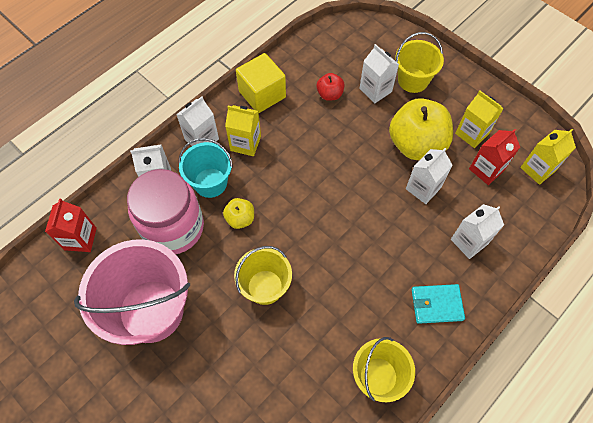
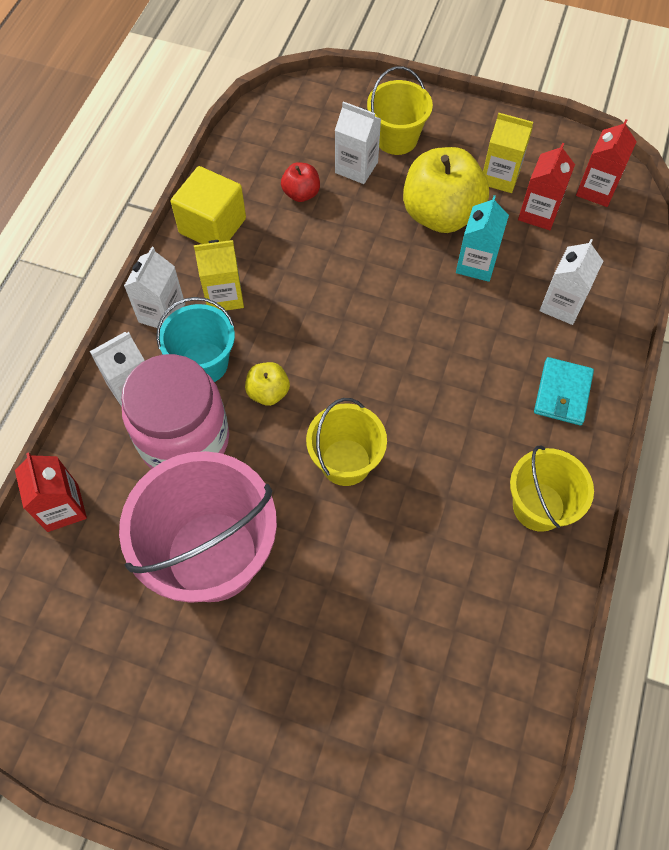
camera: 25 degrees left, 0 degrees up
(423, 188) = (476, 264): white carton -> turquoise carton
(436, 304) = (562, 393): turquoise wallet -> turquoise wallet turned 45 degrees counterclockwise
(537, 169) = (596, 190): yellow carton -> red carton

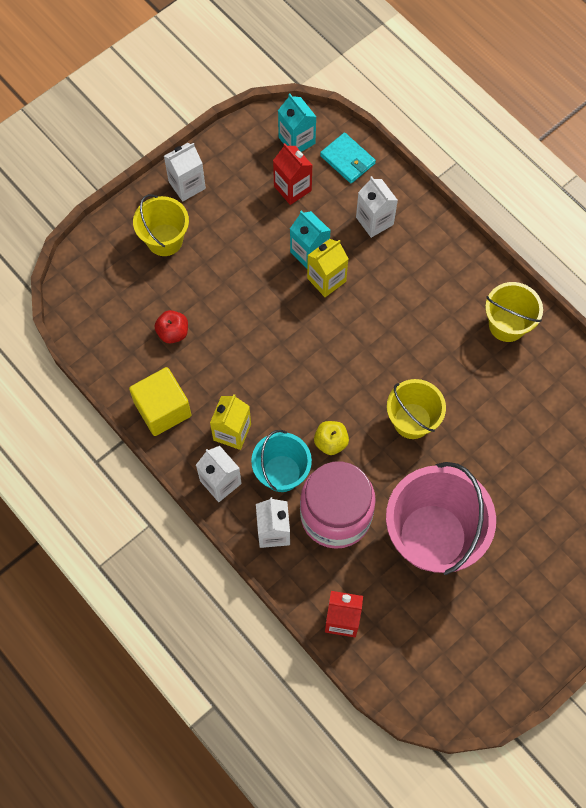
camera: 60 degrees left, 5 degrees up
(356, 167) = (173, 282): white carton -> white carton (187, 185)
(440, 214) = (253, 250): yellow apple -> none
(500, 177) = (245, 193): yellow carton -> yellow carton (326, 280)
(562, 393) = (439, 262): turquoise wallet -> turquoise wallet (347, 160)
(596, 190) = (297, 140): red carton -> turquoise carton

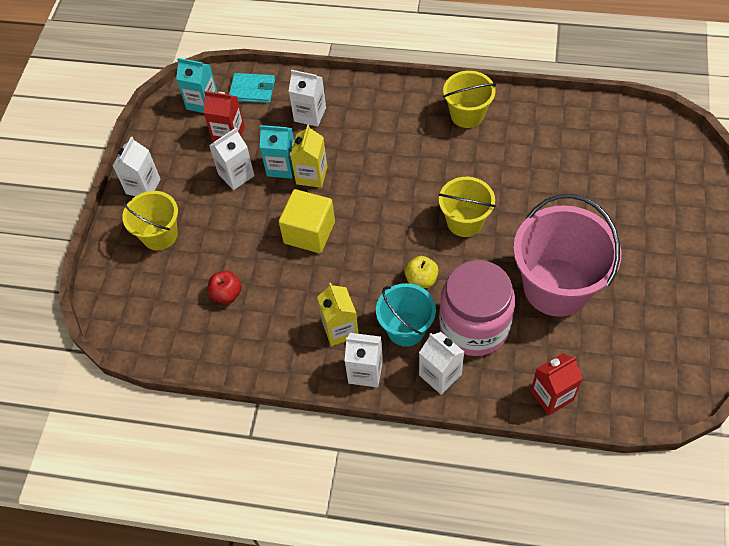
camera: 35 degrees left, 10 degrees down
(163, 409) = (269, 354): yellow cube -> yellow cube (309, 232)
(267, 232) = (236, 175): none -> white carton

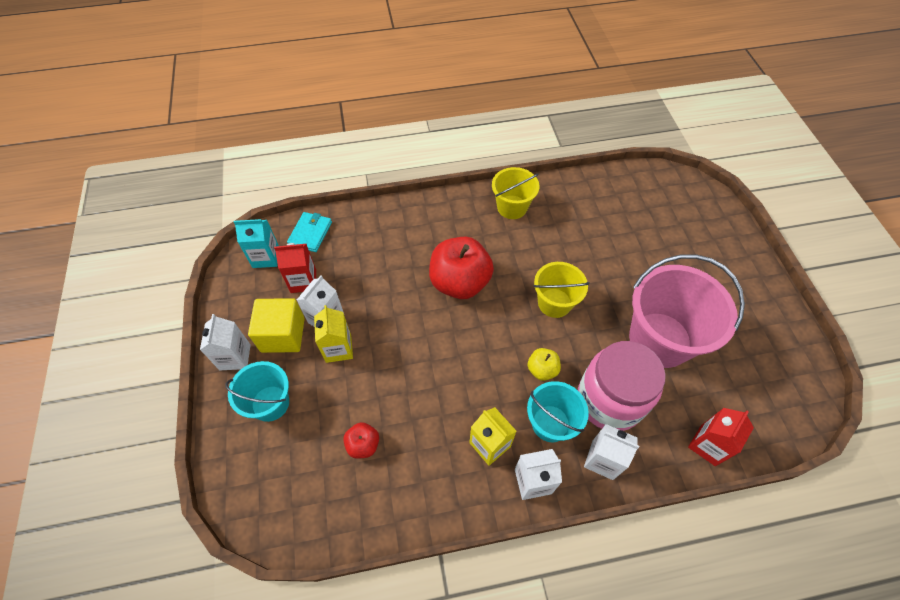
camera: 25 degrees left, 0 degrees up
(159, 235) = (270, 403): yellow bucket -> turquoise bucket
(252, 90) = (310, 233): turquoise wallet -> turquoise wallet turned 60 degrees counterclockwise
(282, 167) = (367, 298): turquoise carton -> none
(309, 232) = (419, 355): yellow cube -> yellow cube (283, 335)
(310, 114) = (374, 242): white carton -> none
(311, 175) = (398, 299): yellow carton -> yellow carton (338, 348)
(378, 176) = (460, 282): none -> red apple

